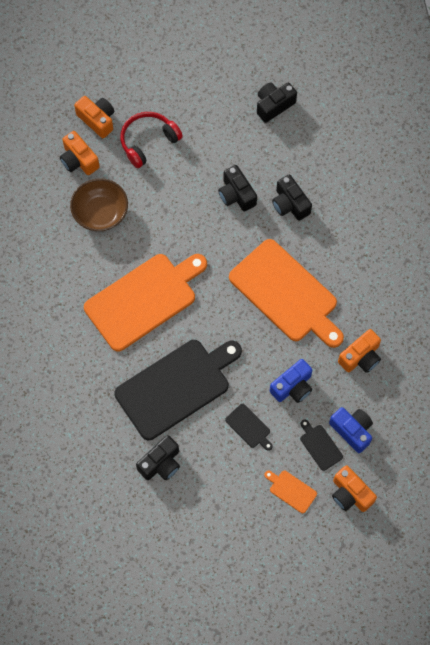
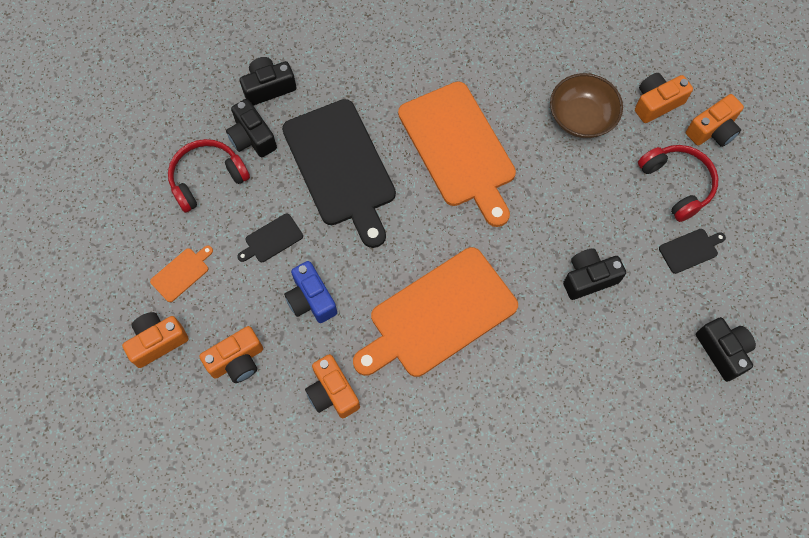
camera: 100 degrees right, 0 degrees up
(205, 491) = (207, 178): none -> red headphones
(290, 204) = (567, 344): black camera -> black camera (268, 87)
(320, 446) = (227, 317): black cutting board -> black cutting board (690, 250)
(352, 430) = (237, 360): blue camera -> orange camera

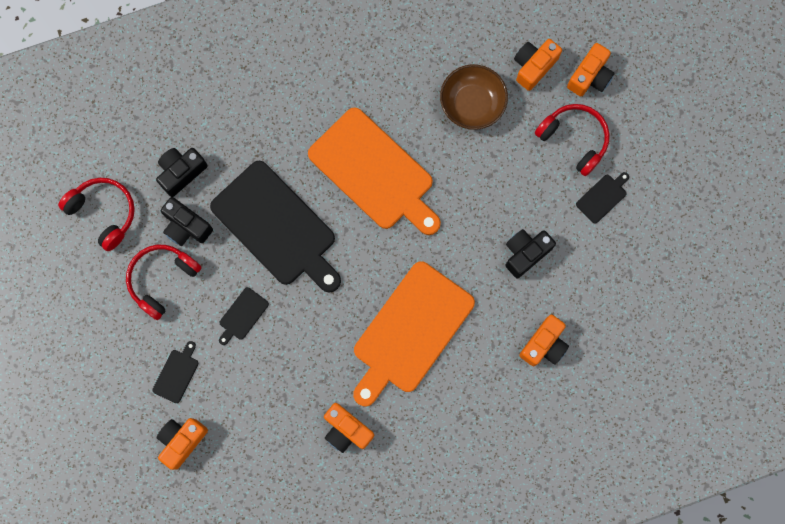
camera: 20 degrees left, 10 degrees up
(178, 99) = (104, 213): none -> red headphones
(181, 273) = (176, 374): orange cutting board -> black cutting board
(237, 360) = (256, 432): orange camera -> orange camera (544, 344)
(311, 299) = (297, 357): blue camera -> none
(722, 351) = (654, 278): black camera -> none

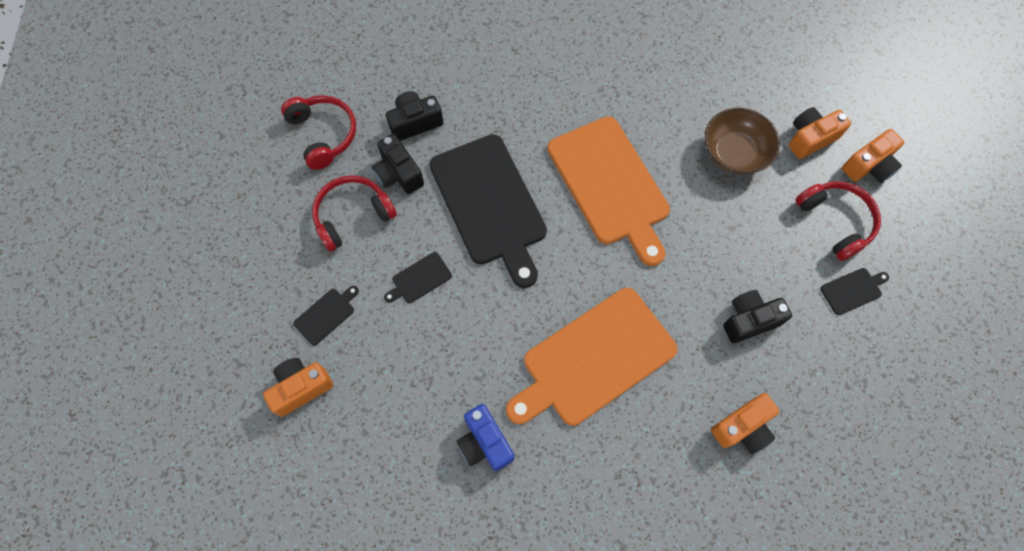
camera: 20 degrees right, 10 degrees down
(346, 430) = (484, 442): orange camera -> blue camera

